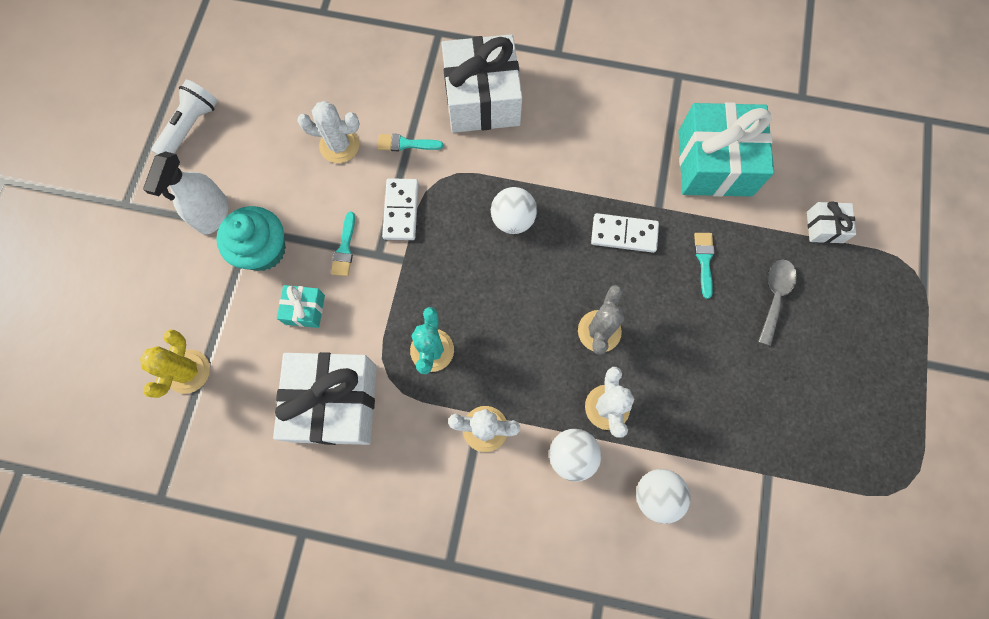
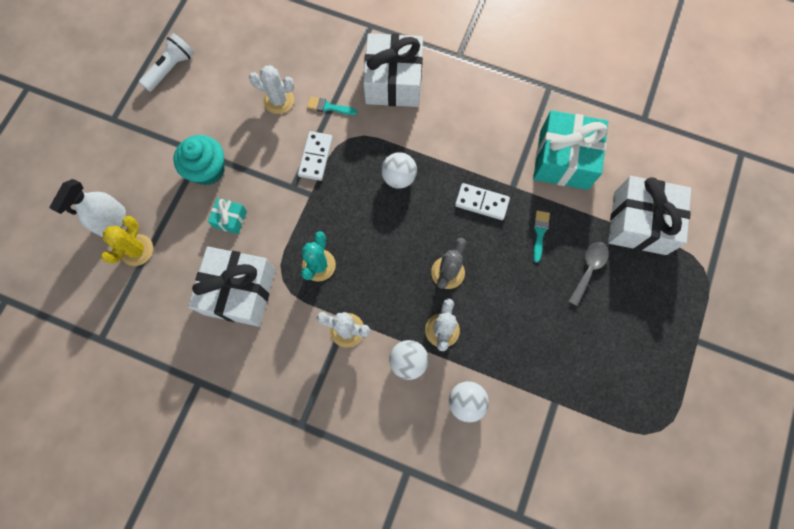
camera: 10 degrees right, 0 degrees up
(213, 214) = (175, 137): white spray bottle -> white spray bottle (112, 221)
(345, 248) = (268, 178): turquoise brush -> none
(824, 227) = (639, 223): white gift -> white gift, size x2.19

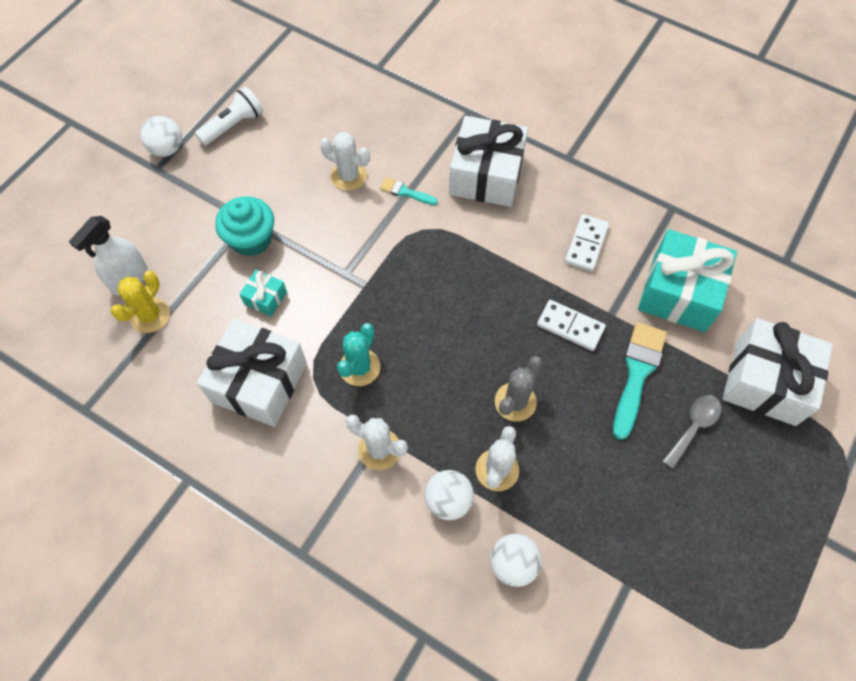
camera: 10 degrees right, 10 degrees down
(316, 157) = (379, 244): white domino -> white domino (586, 244)
(399, 177) = (474, 282): white ball -> white ball (167, 149)
(539, 232) = (637, 373): turquoise brush -> turquoise brush, size x1.89

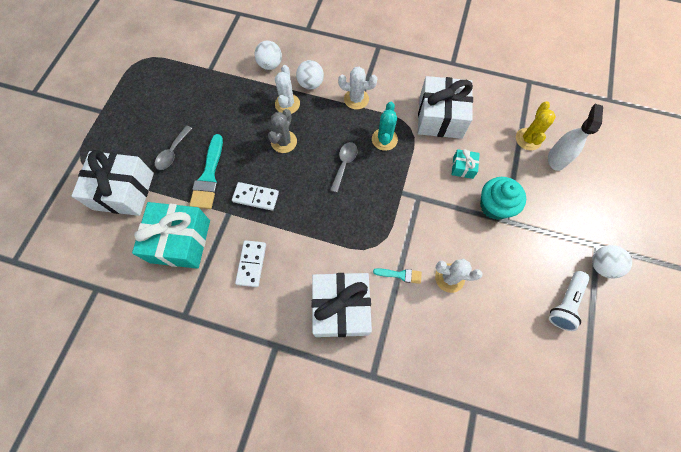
camera: 165 degrees right, 5 degrees up
(432, 343) = (344, 164): none -> grey spoon

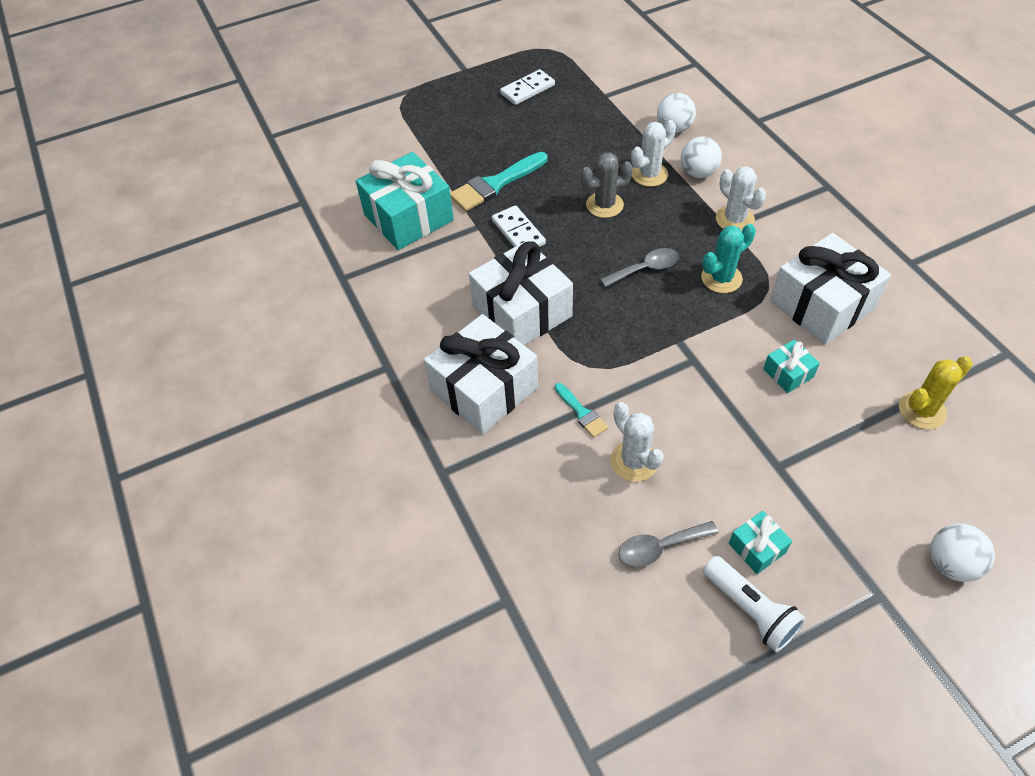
camera: 50 degrees right, 15 degrees down
(124, 191) = (409, 144): white gift -> white gift (522, 311)
(173, 152) = (487, 142): grey spoon -> grey spoon (660, 547)
(251, 264) = (447, 283): white domino -> white domino (527, 89)
(494, 206) = (781, 440): turquoise cupcake -> none
(538, 270) = (757, 548): none -> turquoise gift
(557, 158) = (940, 460): white spray bottle -> none
(565, 303) = (750, 610): white flashlight -> white flashlight turned 120 degrees counterclockwise
(601, 265) = (856, 619): white ball -> white ball (950, 563)

